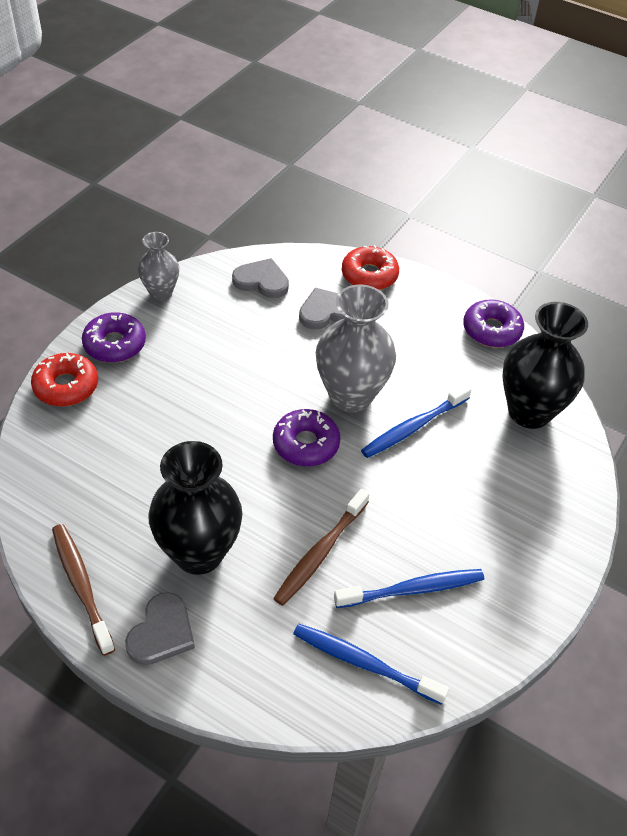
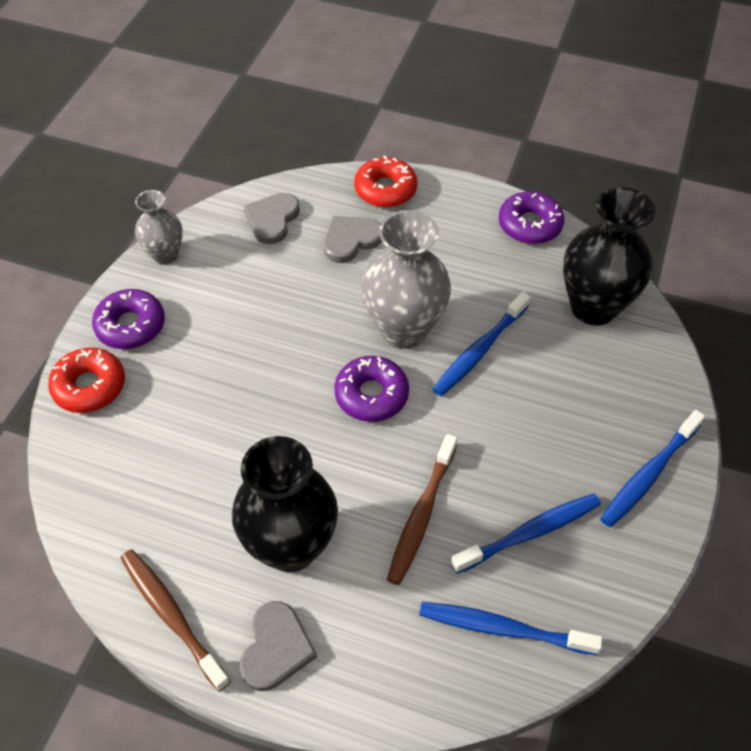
camera: 10 degrees left, 5 degrees up
(261, 281) = (272, 220): grey heart -> grey heart turned 75 degrees counterclockwise
(537, 564) = (649, 474): none -> blue toothbrush

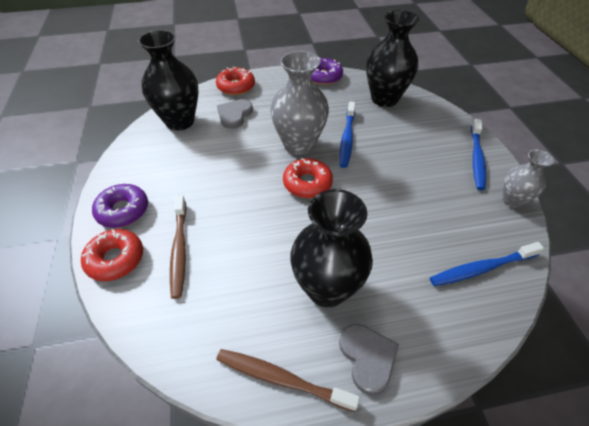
camera: 30 degrees left, 5 degrees down
(165, 255) = (121, 163): grey vase -> grey vase (512, 200)
(272, 220) = (180, 121): grey heart -> black vase
(371, 395) = (307, 183): purple donut -> red donut
(421, 515) = (387, 231): brown toothbrush -> brown toothbrush (179, 249)
(530, 533) = (449, 212): blue toothbrush -> none

